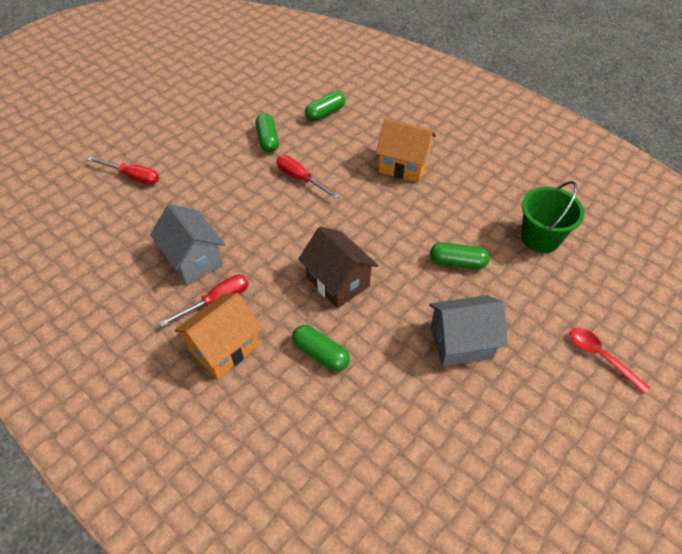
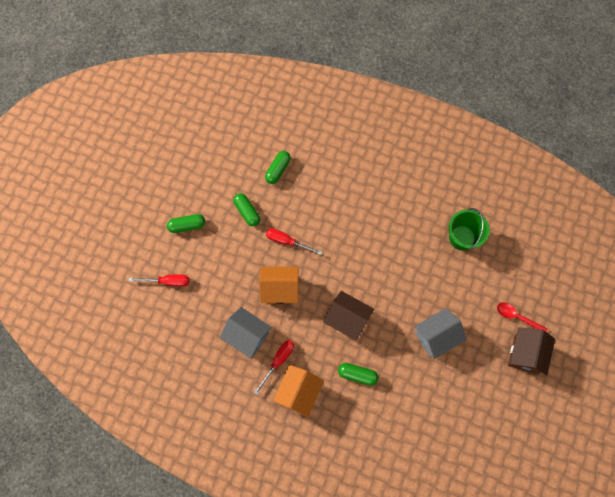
camera: 20 degrees left, 20 degrees up
(403, 165) = (353, 204): orange house -> orange house (280, 289)
(457, 262) = (416, 277): green capsule -> green capsule (187, 225)
(603, 413) = (525, 354): none -> brown house

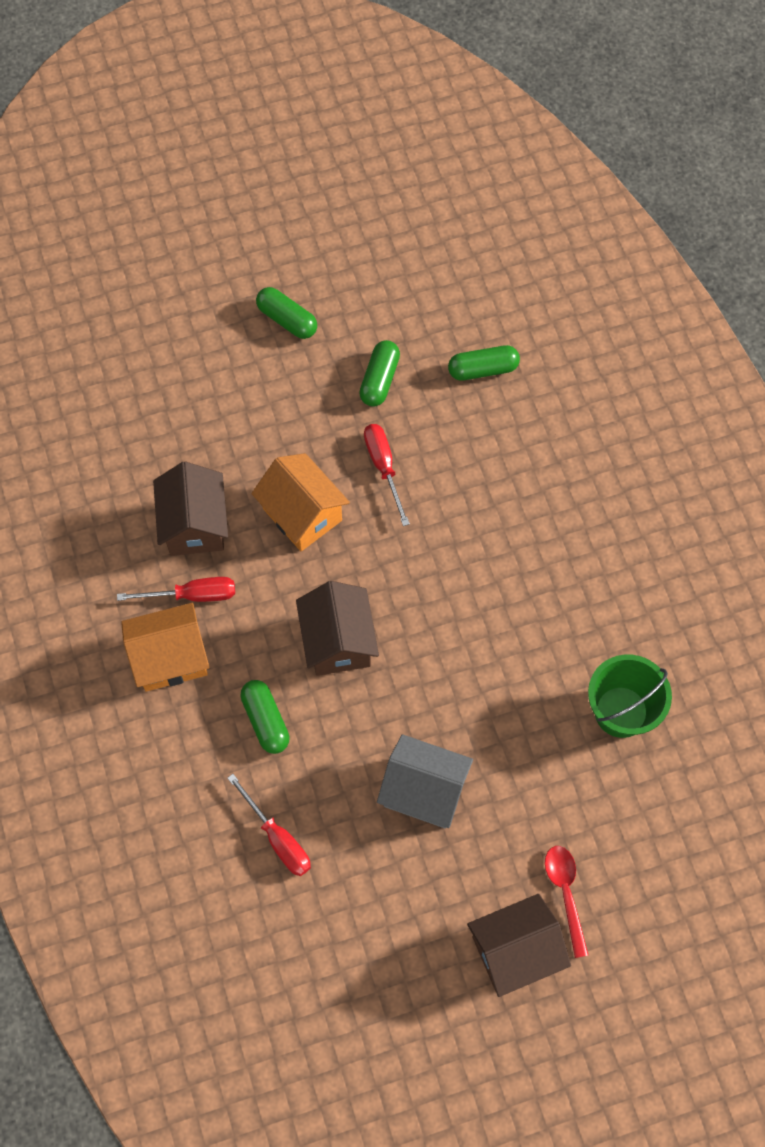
camera: 50 degrees right, 5 degrees down
(168, 281) = (184, 360): red screwdriver -> red screwdriver (278, 838)
(247, 336) = (195, 525): grey house -> brown house

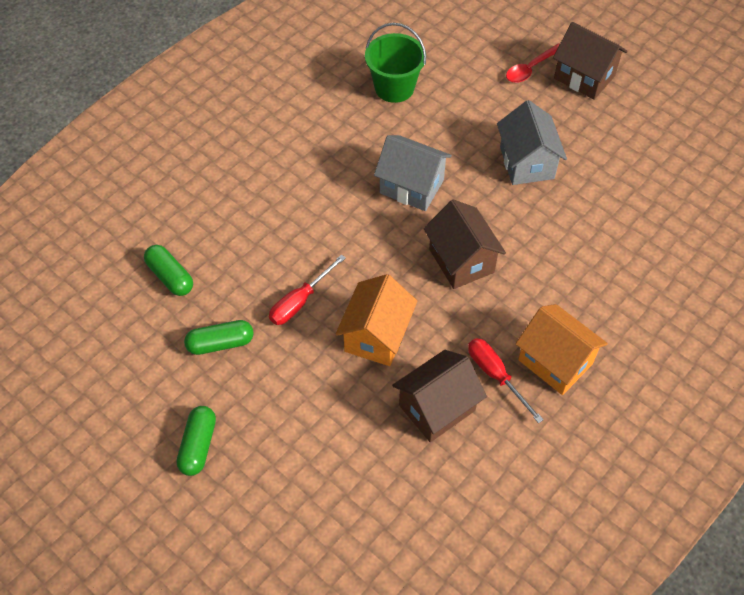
camera: 120 degrees left, 10 degrees down
(265, 720) = (552, 274): green capsule -> none
(278, 838) = (623, 225): red screwdriver -> none
(338, 641) = (461, 260): brown house -> brown house turned 75 degrees counterclockwise
(463, 647) = (411, 186): none -> grey house

